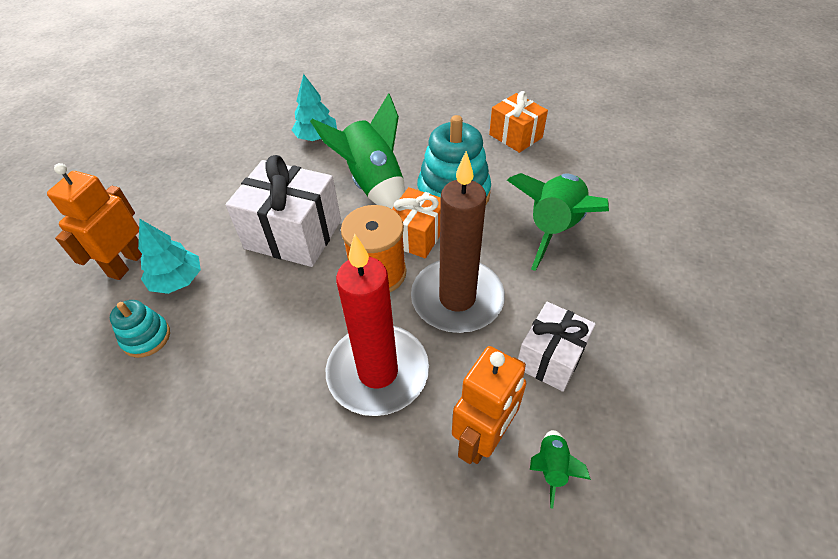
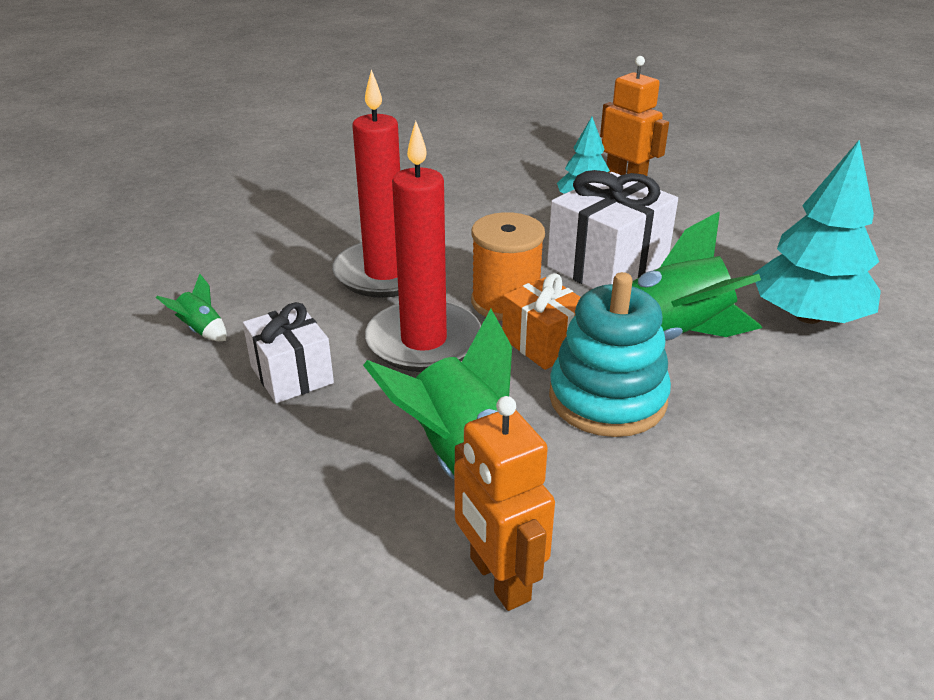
camera: 115 degrees right, 15 degrees down
(146, 337) = (526, 184): turquoise stacking toy -> none
(316, 137) = (808, 316): turquoise tree -> turquoise tree, size x1.69
(457, 299) = (424, 341): brown candle -> red candle
(483, 438) = (266, 306): orange robot -> orange robot (499, 579)
(515, 136) = (732, 530): orange gift -> none

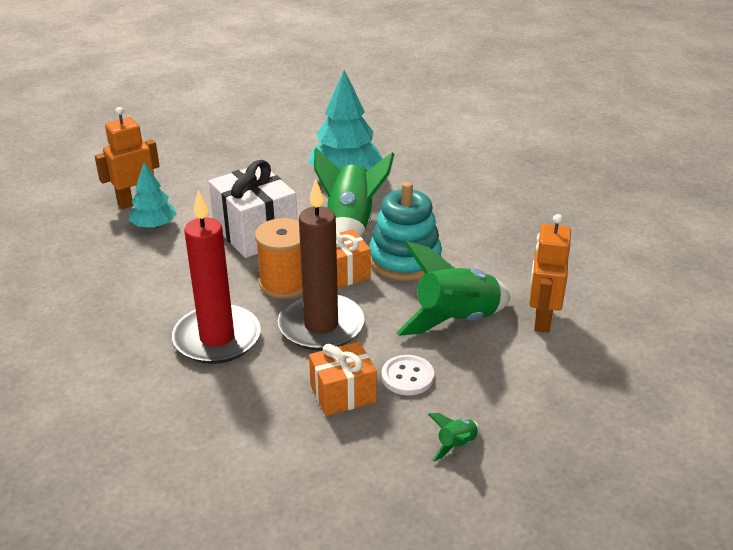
camera: 80 degrees left, 0 degrees up
(201, 330) = (263, 448): green rocket -> green rocket (456, 445)
(292, 374) = (343, 393): white gift -> orange gift
(328, 427) = (407, 377): none -> white button
(424, 341) = (321, 326): red candle -> brown candle
(499, 579) = (542, 319): orange robot -> orange robot turned 120 degrees clockwise

